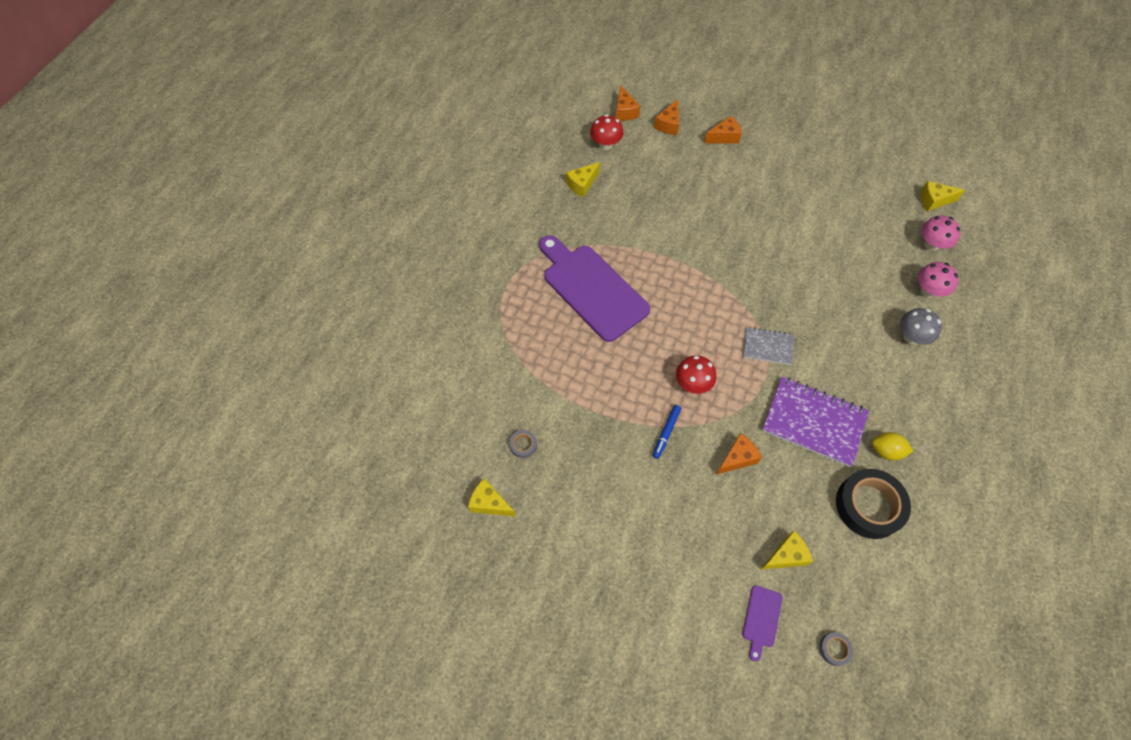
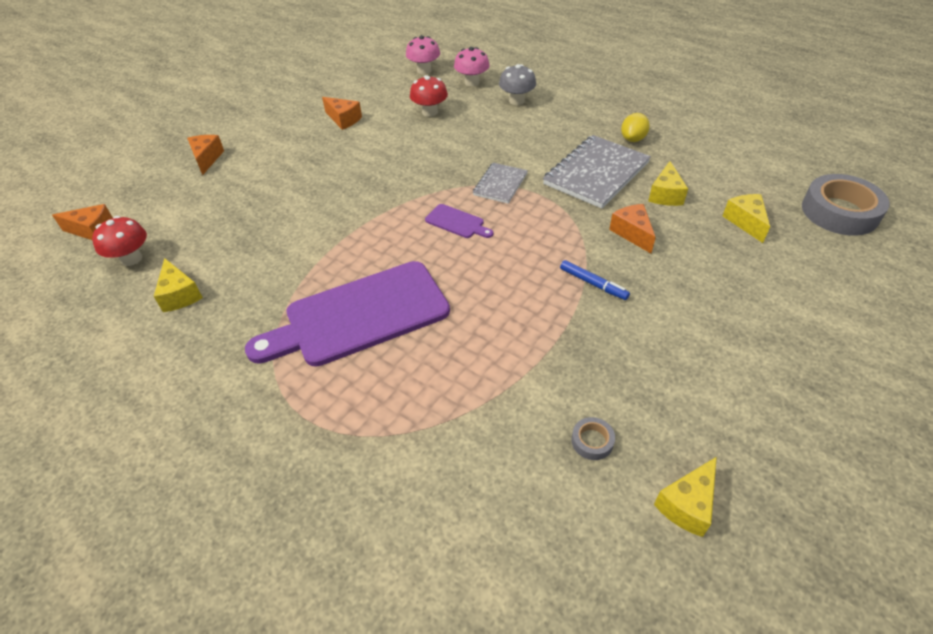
camera: 75 degrees left, 15 degrees down
(668, 124) = (150, 197): orange cheese -> orange cheese (343, 119)
(692, 384) = (532, 249): red mushroom -> red mushroom (430, 112)
(761, 619) = (819, 253): purple cutting board -> purple cutting board (457, 222)
(813, 422) = (596, 173): purple notebook -> grey notebook
(834, 649) = (839, 212): grey tape -> grey tape, size x2.35
(869, 506) = (689, 160): black tape -> none
(934, 201) = (378, 59): yellow cheese -> yellow cheese (665, 195)

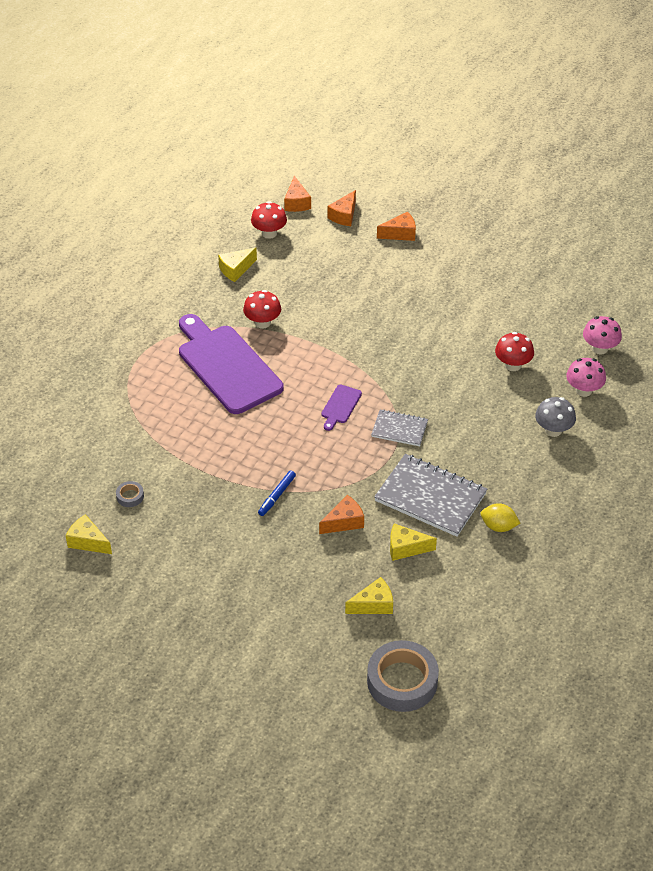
camera: 80 degrees right, 0 degrees up
(293, 276) = (262, 322): none -> red mushroom
(343, 119) = (484, 305): orange cheese -> orange cheese (344, 216)

